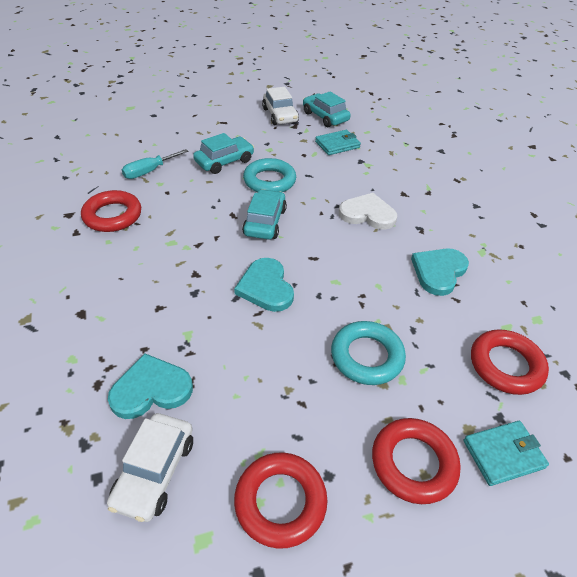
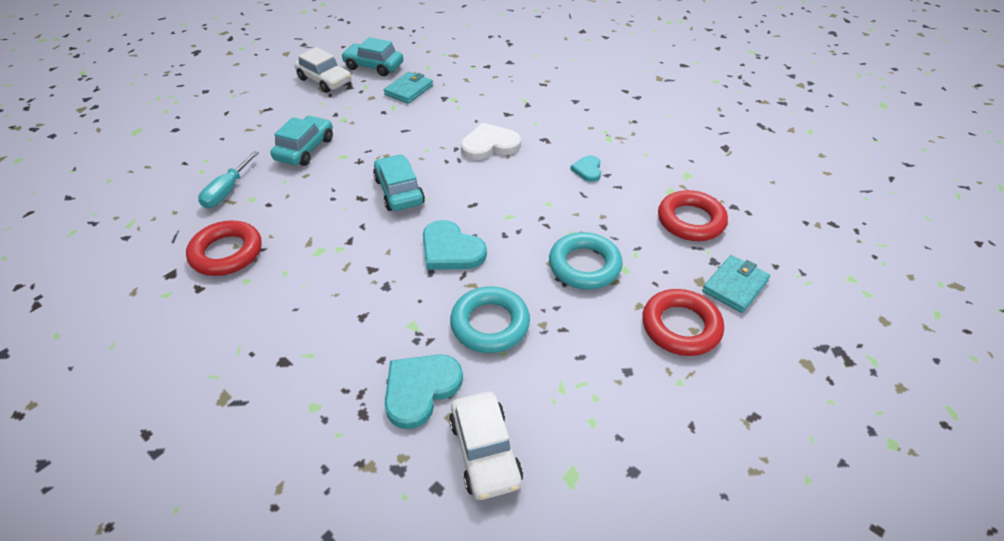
camera: 30 degrees left, 0 degrees up
(269, 181) = (370, 150): turquoise ring -> turquoise ring (490, 324)
(280, 501) = (607, 411): red ring -> none
(438, 272) = (587, 170): turquoise heart -> turquoise heart, size x0.57

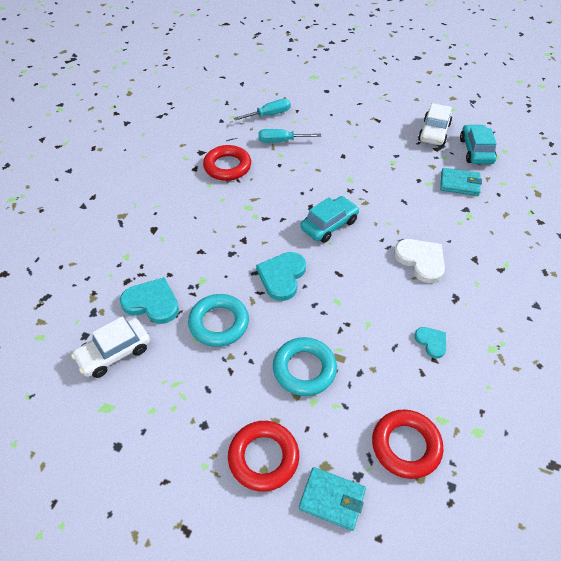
camera: 70 degrees right, 5 degrees up
(165, 188) = (269, 115): none -> turquoise screwdriver
(305, 149) = (345, 157): turquoise car -> none
(587, 170) = (431, 342): turquoise heart -> turquoise heart turned 75 degrees clockwise

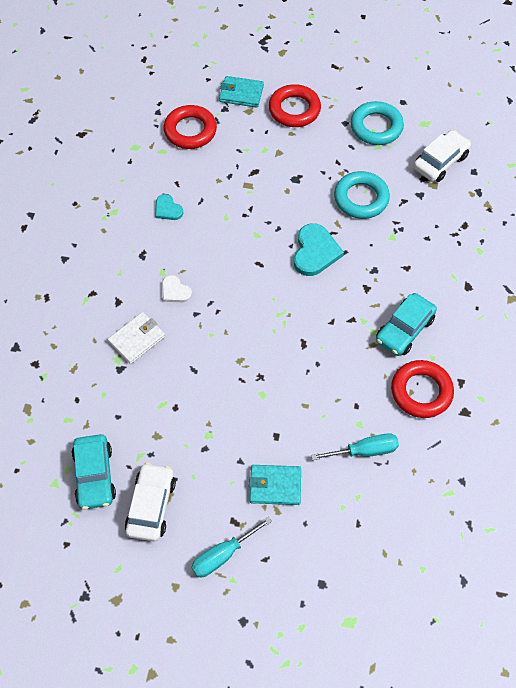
camera: 170 degrees right, 10 degrees up
(152, 303) = (430, 208): turquoise heart -> none
(269, 115) = (396, 506): turquoise screwdriver -> turquoise screwdriver (222, 555)
(304, 369) = (276, 172): turquoise ring -> turquoise ring (376, 127)
(329, 225) = (277, 321): turquoise car -> turquoise car (404, 329)
(421, 260) = (175, 291): white heart -> white heart, size x0.57
(454, 227) = (137, 339): none -> white wallet
(459, 184) = (123, 409): turquoise wallet -> turquoise wallet (275, 486)

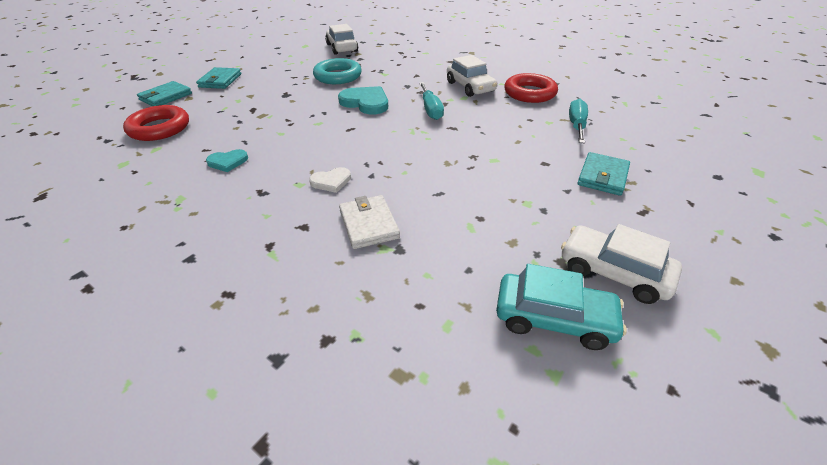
camera: 65 degrees left, 20 degrees down
(222, 555) = (687, 230): turquoise screwdriver -> turquoise screwdriver (430, 110)
(294, 109) = (220, 80): red ring -> turquoise wallet
(376, 127) = (284, 59): turquoise ring -> none
(404, 329) = (470, 87): turquoise car -> white car

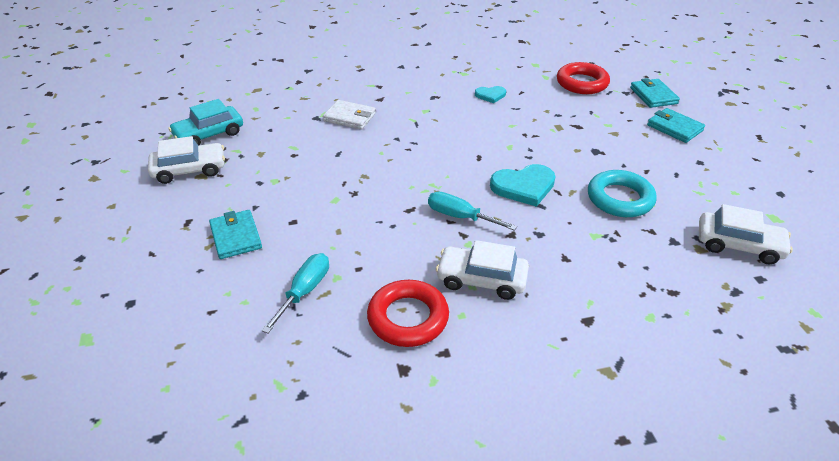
camera: 130 degrees right, 0 degrees up
(227, 162) = (490, 95): turquoise heart -> turquoise heart turned 120 degrees counterclockwise
(331, 181) = (411, 122): white heart -> none
(576, 125) = (305, 291): turquoise screwdriver -> turquoise screwdriver turned 120 degrees counterclockwise

